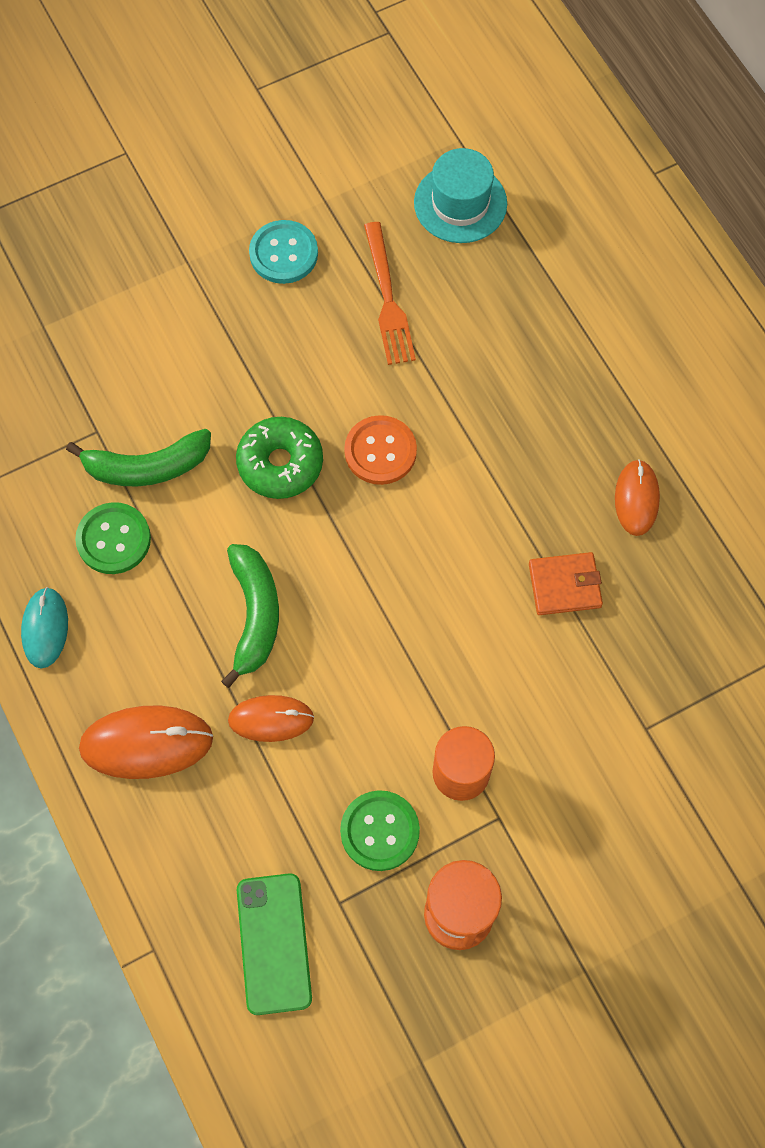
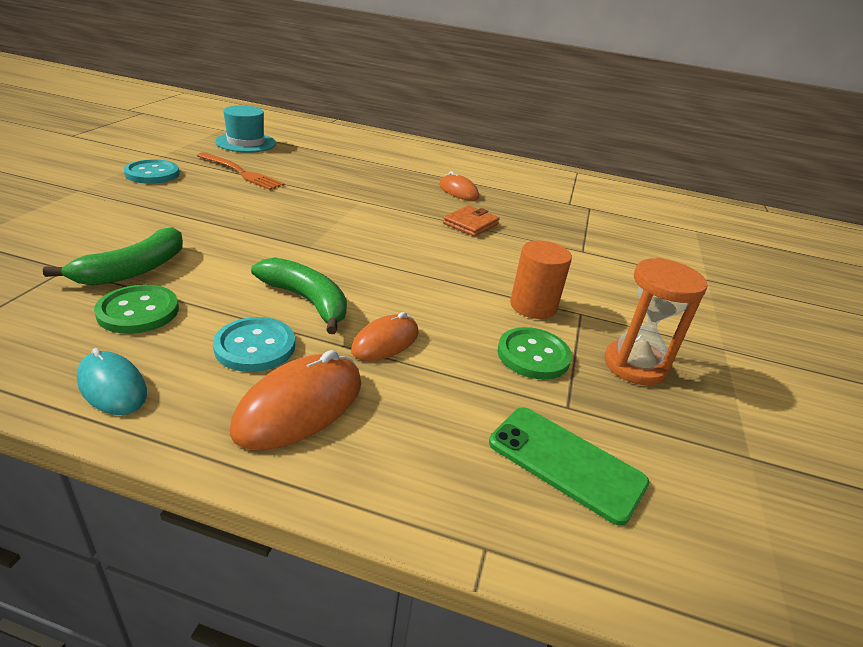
camera: 50 degrees left, 35 degrees down
(166, 650) = (255, 346): none -> turquoise button
(280, 463) = (243, 238): green donut -> none
(380, 451) = (305, 215): orange button -> none

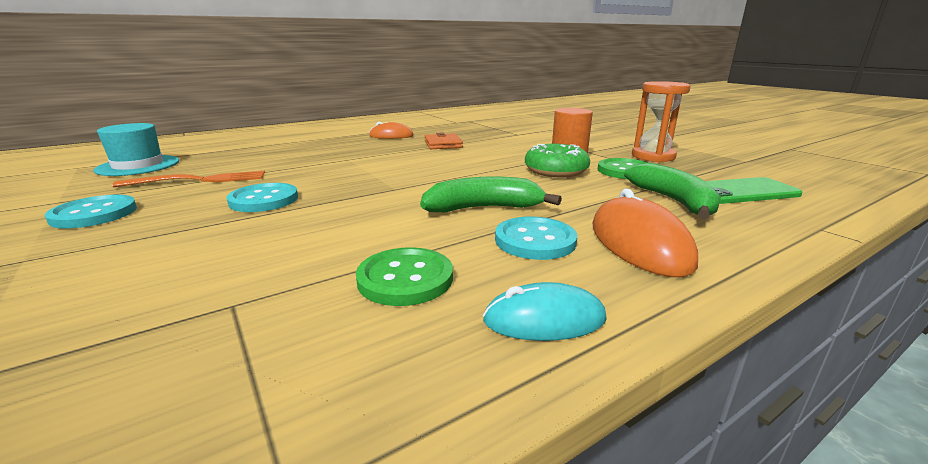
camera: 45 degrees left, 10 degrees down
(133, 270) = (309, 265): green banana -> green banana (673, 201)
(228, 209) = (264, 200): none -> turquoise button
(385, 342) = (573, 199): orange mouse -> none
(468, 310) = (556, 171): none -> green donut

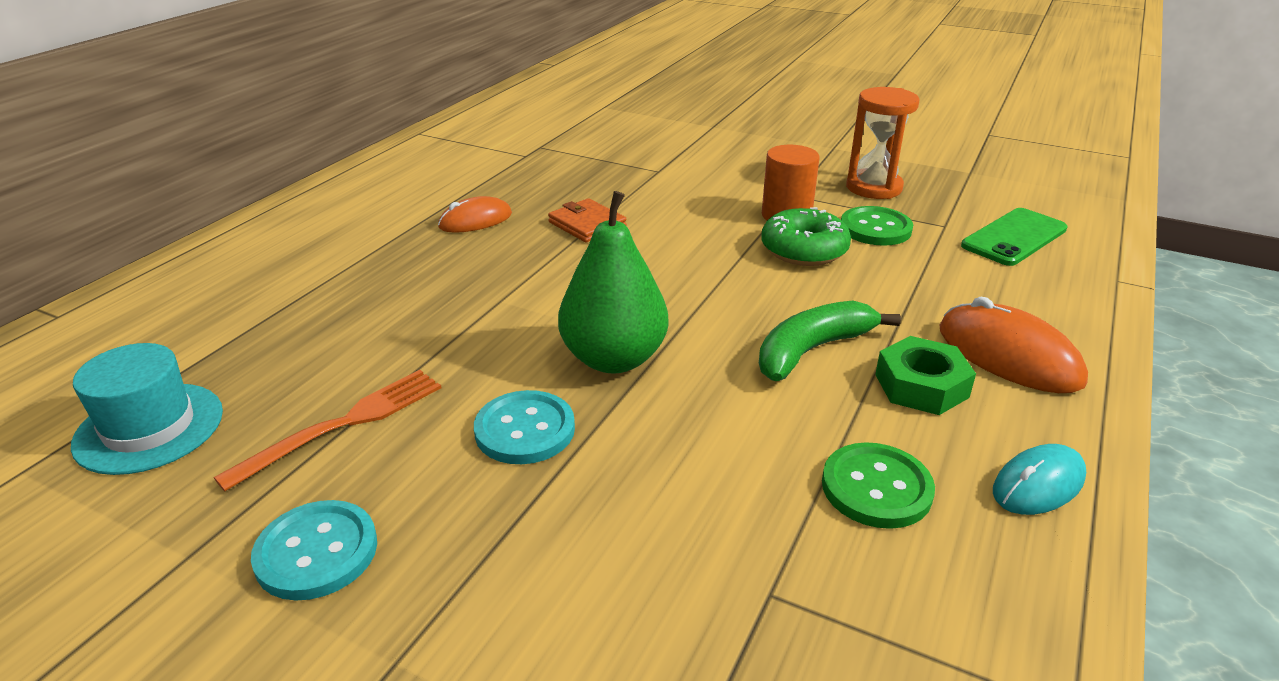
camera: 30 degrees left, 10 degrees up
(360, 187) = (614, 359): none -> green pear
(535, 240) = (921, 385): turquoise button -> green nut
(673, 201) = (974, 274): green banana -> none

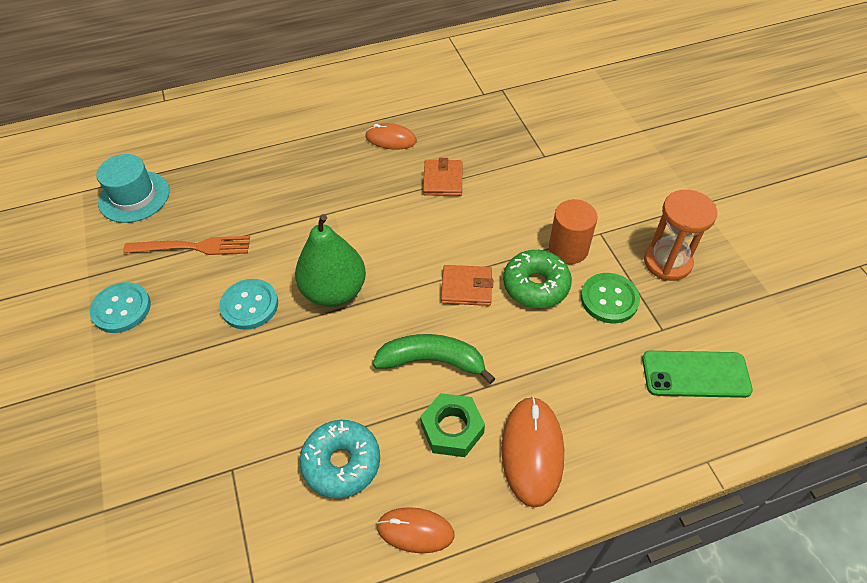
camera: 45 degrees right, 20 degrees up
(746, 283) = (466, 287): none -> orange wallet
(876, 488) = (341, 463): green button -> turquoise donut
(1038, 484) = (415, 531): turquoise mouse -> orange mouse

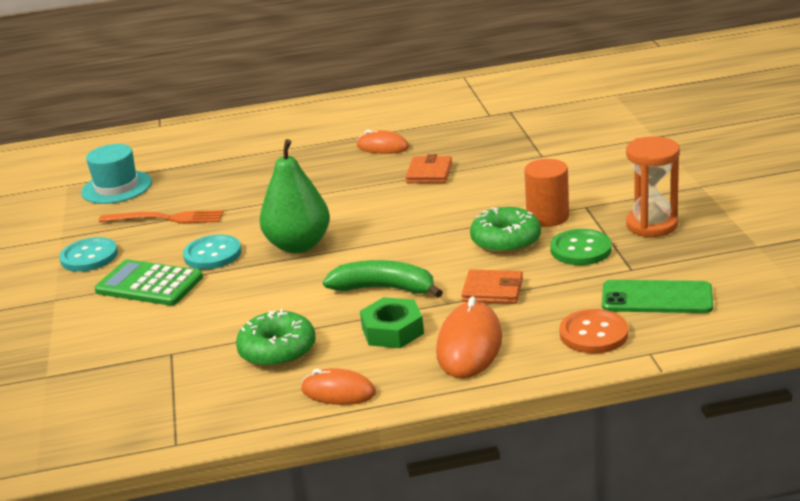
camera: 10 degrees right, 25 degrees down
(191, 354) = (149, 284): none -> green calculator
(341, 463) = (277, 350): turquoise donut -> green donut
(466, 287) = (433, 242): orange wallet -> orange wallet (492, 290)
(648, 431) = (593, 334): none -> orange button

